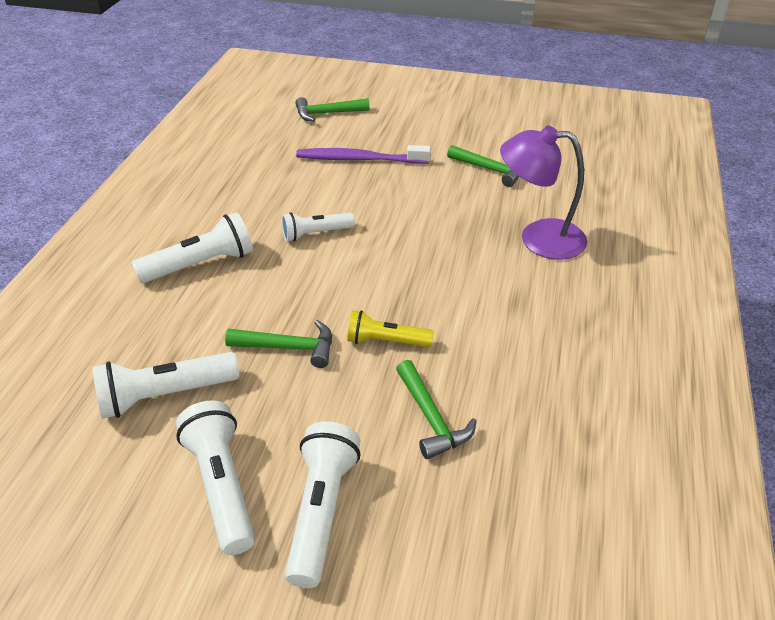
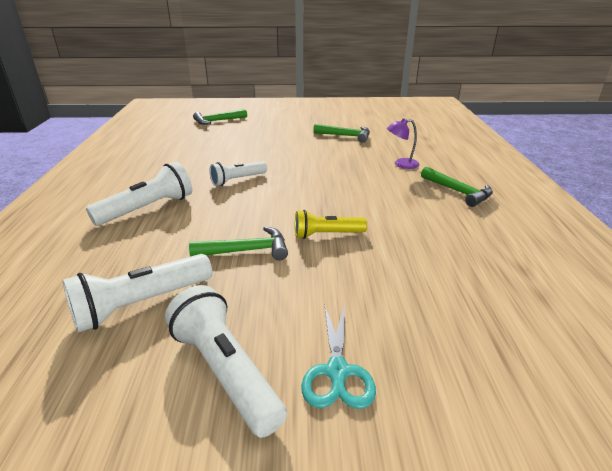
camera: 15 degrees left, 10 degrees down
(321, 511) = (337, 372): white flashlight -> turquoise scissors
(359, 159) = (251, 139): purple toothbrush -> none
(431, 418) = (394, 279): green hammer -> green hammer (458, 192)
(538, 238) = (401, 164): purple lamp -> purple lamp, size x0.52

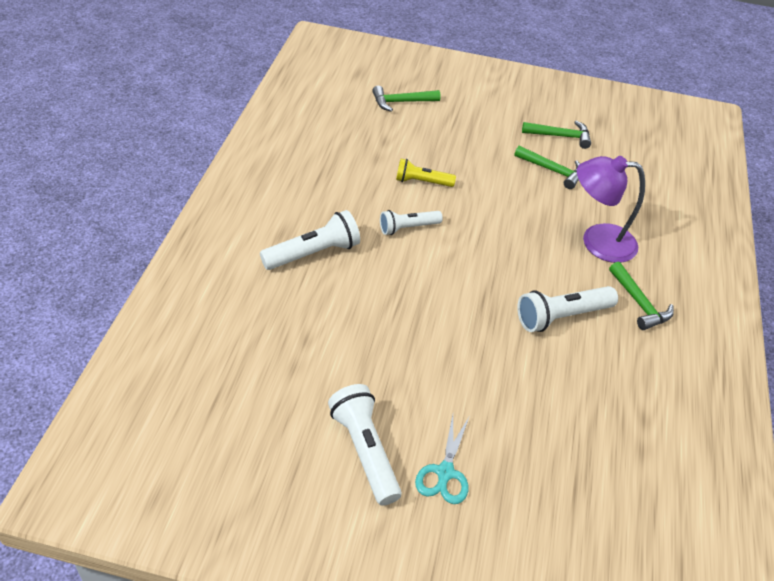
camera: 10 degrees right, 15 degrees up
(141, 304) = (306, 373): white flashlight -> white flashlight (561, 316)
(247, 251) = (400, 334): green hammer -> green hammer (560, 136)
(327, 235) = (479, 332): yellow flashlight -> yellow flashlight (422, 182)
(401, 164) = (597, 241): purple lamp -> purple lamp, size x1.93

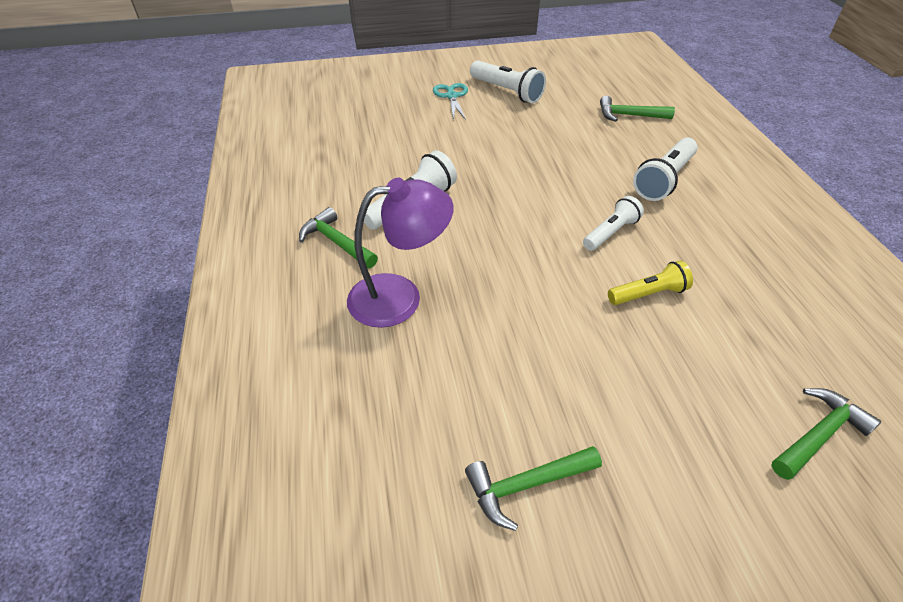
camera: 160 degrees right, 0 degrees up
(552, 171) = (502, 391): green hammer -> green hammer (629, 115)

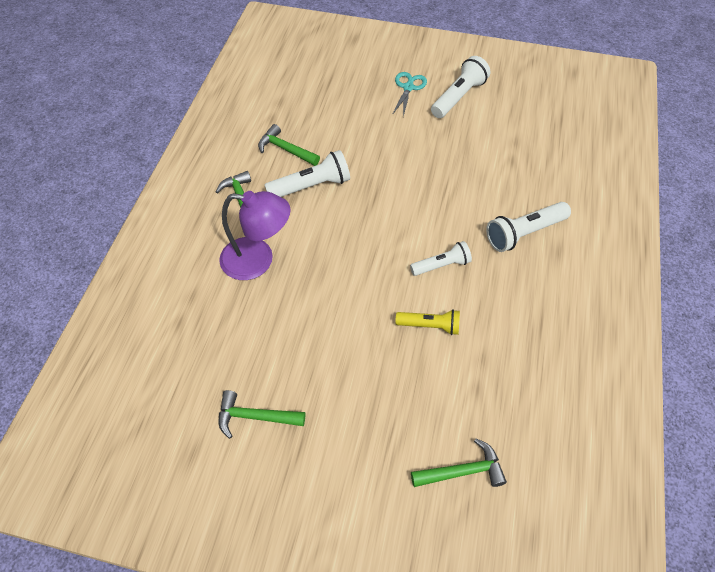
camera: 25 degrees right, 10 degrees up
(507, 92) = (458, 97): white flashlight -> white flashlight turned 120 degrees counterclockwise
(629, 115) = (548, 157): green hammer -> green hammer (285, 149)

